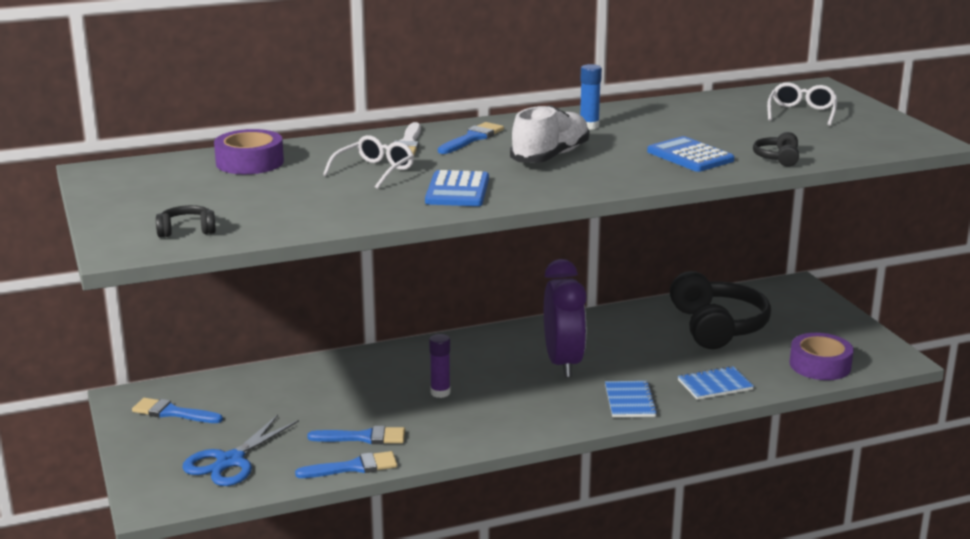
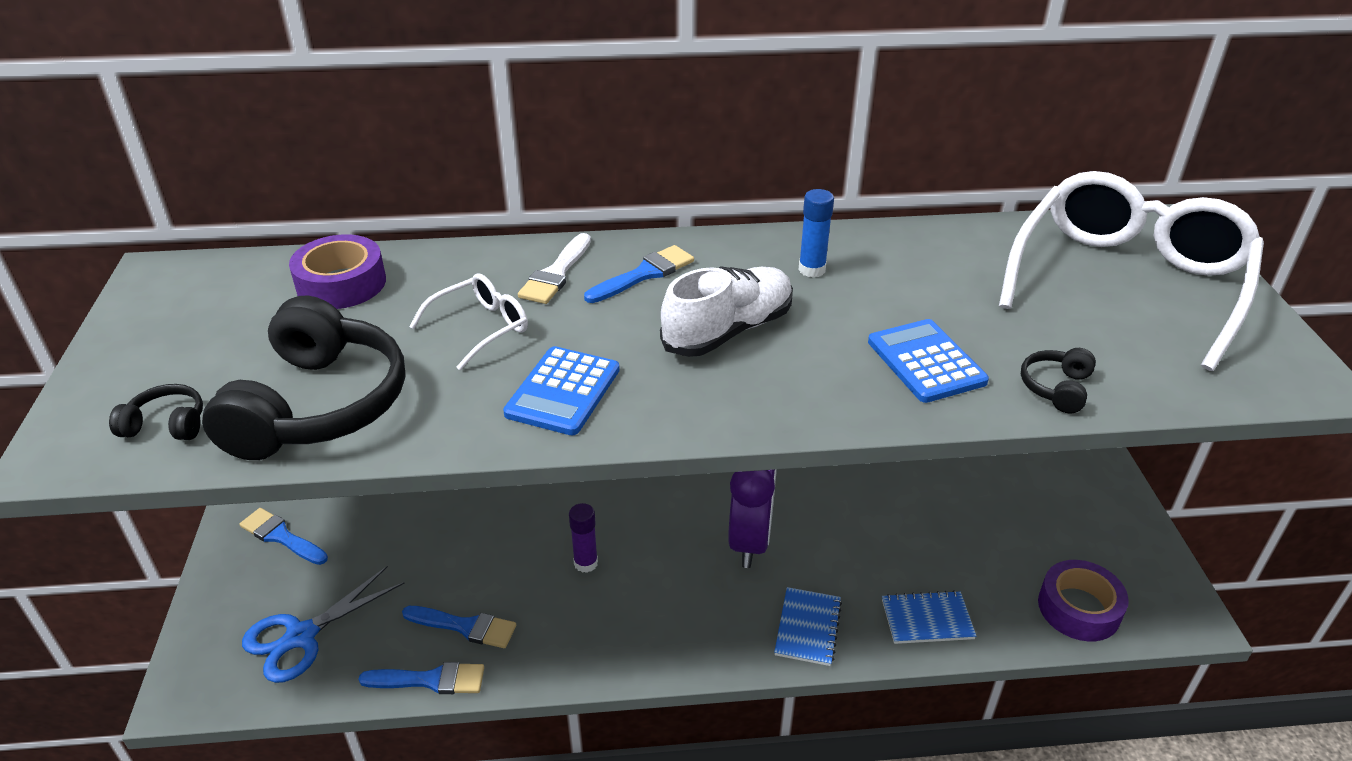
camera: 15 degrees right, 15 degrees up
(717, 327) = (964, 507): black headphones -> black headphones (319, 406)
(801, 113) = (1127, 281): white glasses -> white glasses, size x2.25

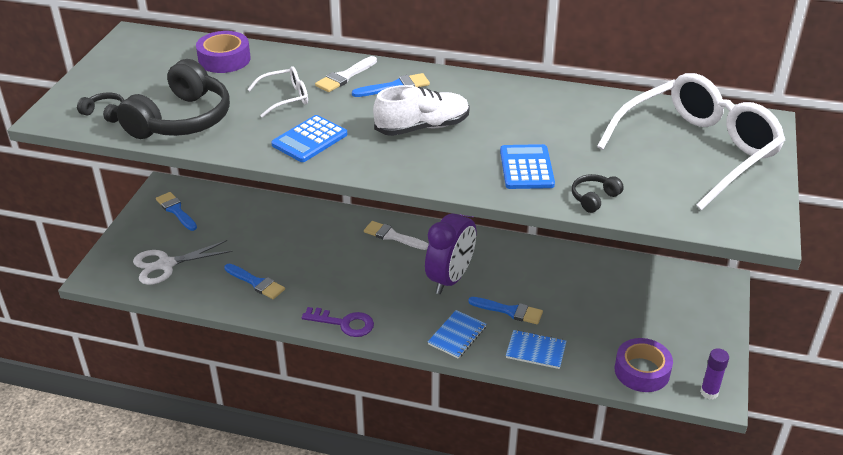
camera: 20 degrees right, 0 degrees up
(301, 636) = (166, 265): blue scissors -> white scissors
(430, 680) = (225, 304): blue brush -> blue brush (509, 311)
(586, 563) = (342, 267): purple glue stick -> purple glue stick (709, 392)
(634, 657) = (344, 323): none -> purple key
(635, 493) = (392, 236): none -> white brush
(812, 269) = (498, 103): blue glue stick -> none

